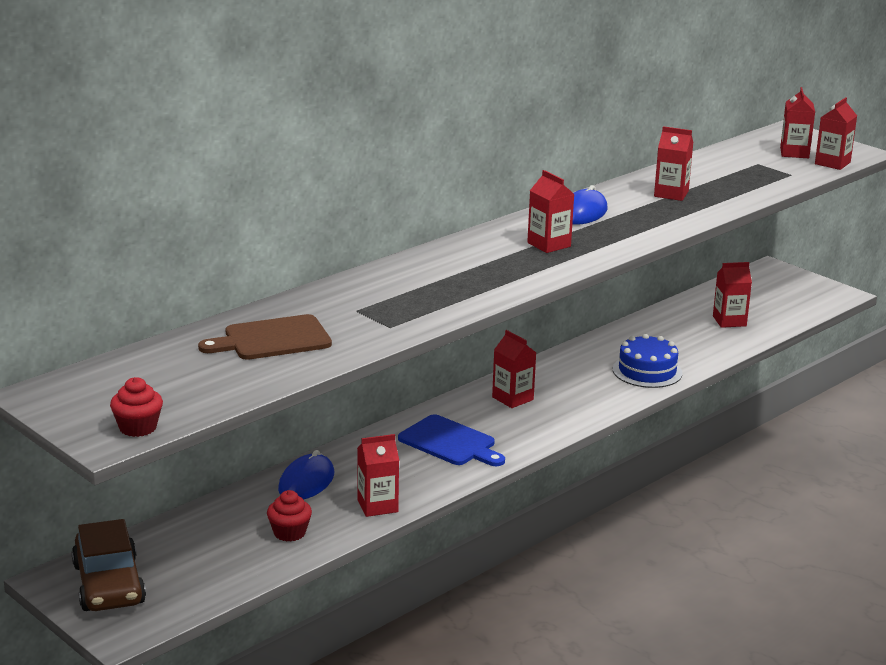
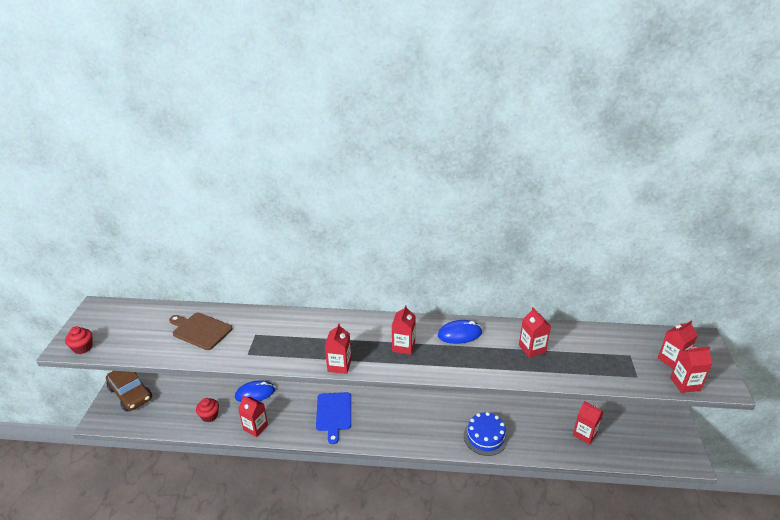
camera: 50 degrees right, 10 degrees up
(109, 584) = (130, 393): brown car -> brown car turned 75 degrees counterclockwise
(512, 398) = (398, 407): red carton -> red carton (339, 365)

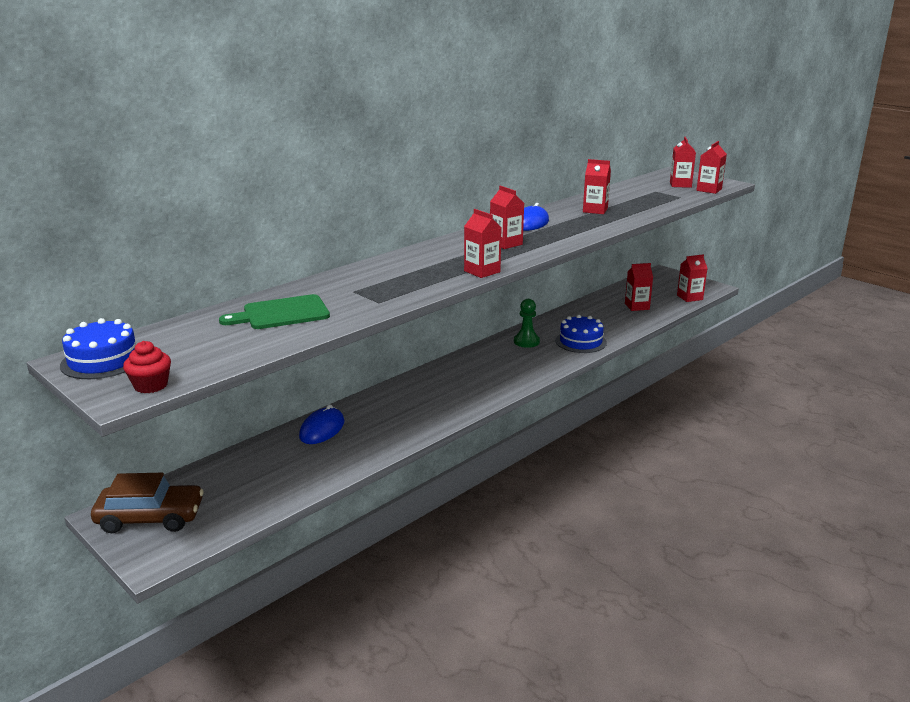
camera: 50 degrees left, 10 degrees down
(101, 315) = (103, 360): none -> blue cake
(200, 330) = (281, 313): brown cutting board -> green cutting board
(209, 416) = (304, 470): red cupcake -> none
(255, 427) = (376, 446): red carton -> red carton (689, 297)
(334, 414) = (435, 396): blue cutting board -> none
(452, 409) = (526, 341): none -> green pawn

